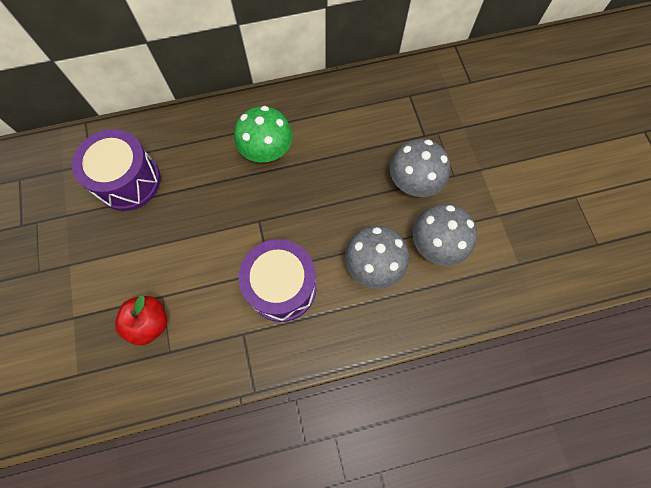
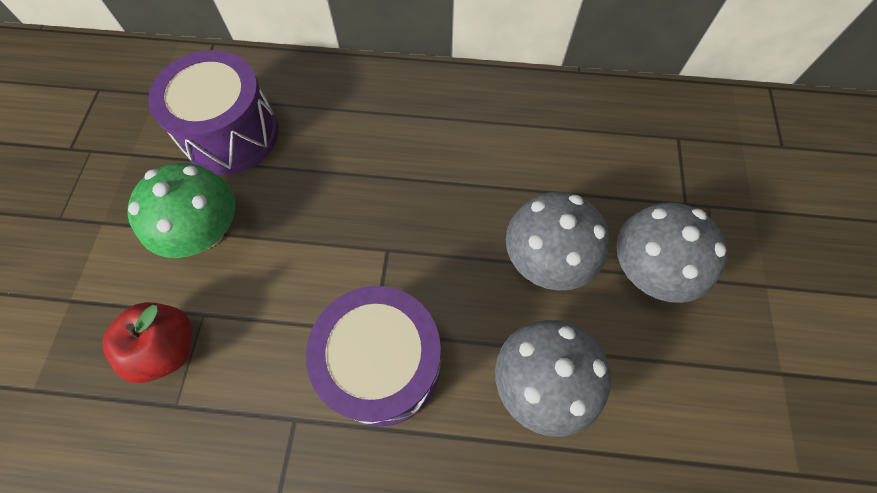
camera: 20 degrees right, 5 degrees down
(266, 150) = (437, 152): green mushroom -> green mushroom (206, 231)
(436, 244) = (658, 385): grey mushroom -> grey mushroom (546, 259)

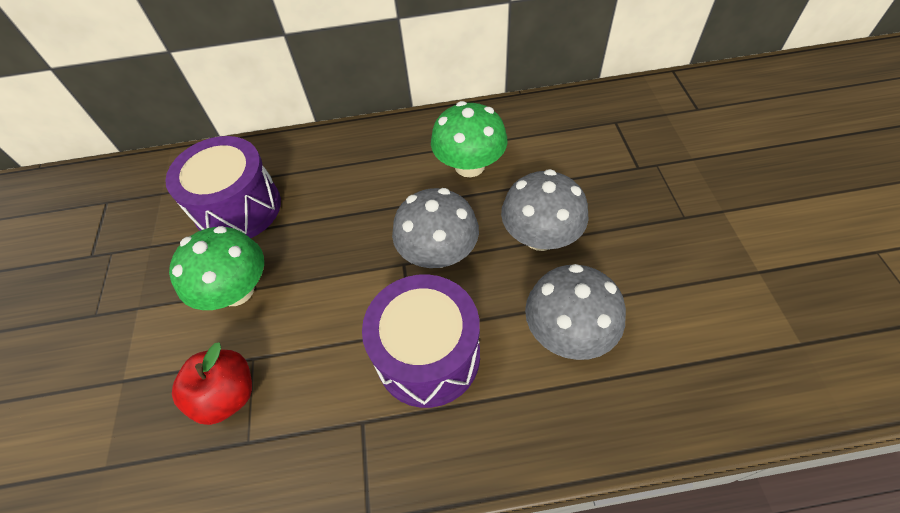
camera: 10 degrees left, 10 degrees down
(494, 149) = (469, 165): none -> green mushroom
(648, 270) = (626, 223): grey mushroom -> grey mushroom (438, 253)

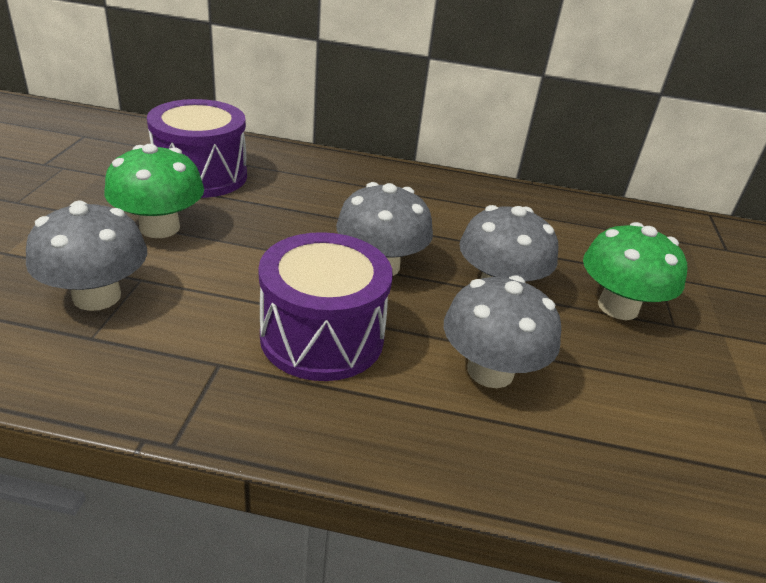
camera: 10 degrees right, 20 degrees down
(227, 395) = (97, 296): red apple -> grey mushroom
(469, 165) = (450, 215): green mushroom -> green mushroom (618, 307)

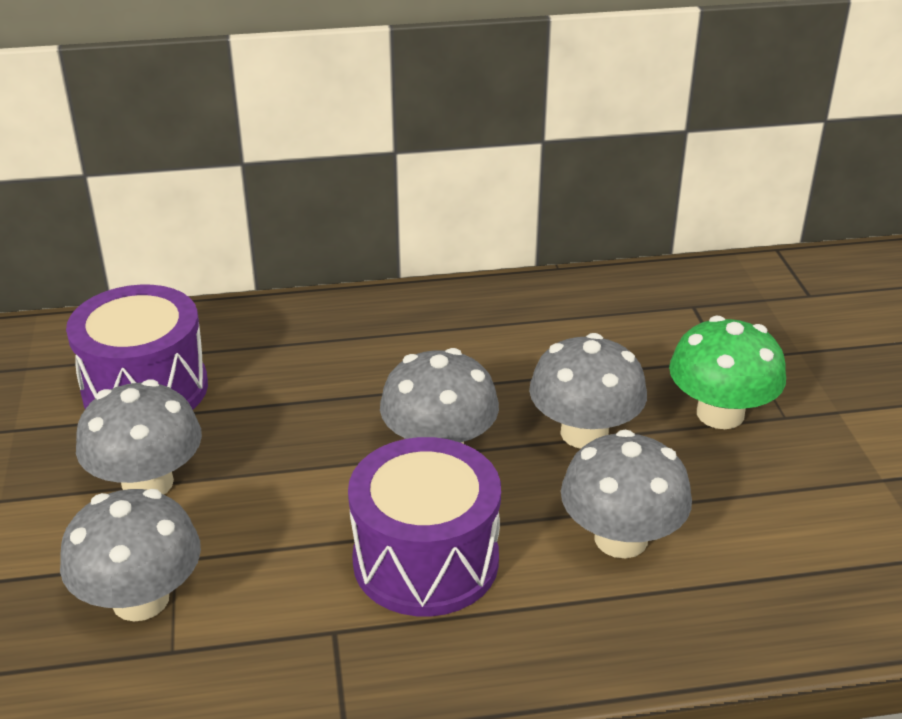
camera: 15 degrees left, 0 degrees up
(160, 227) = (147, 483): green mushroom -> grey mushroom

